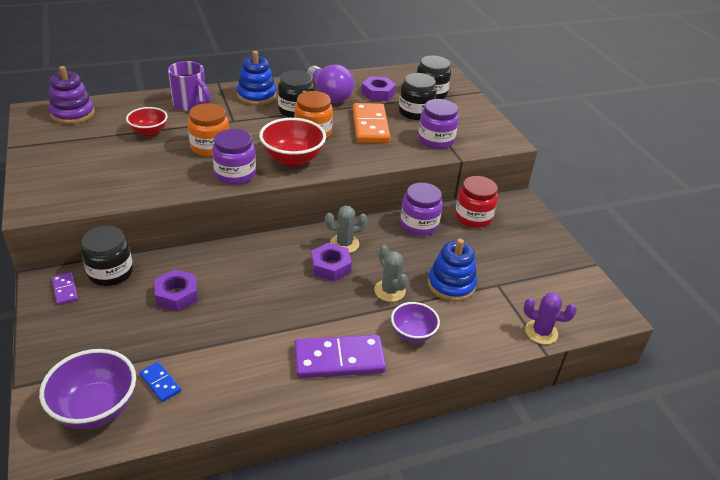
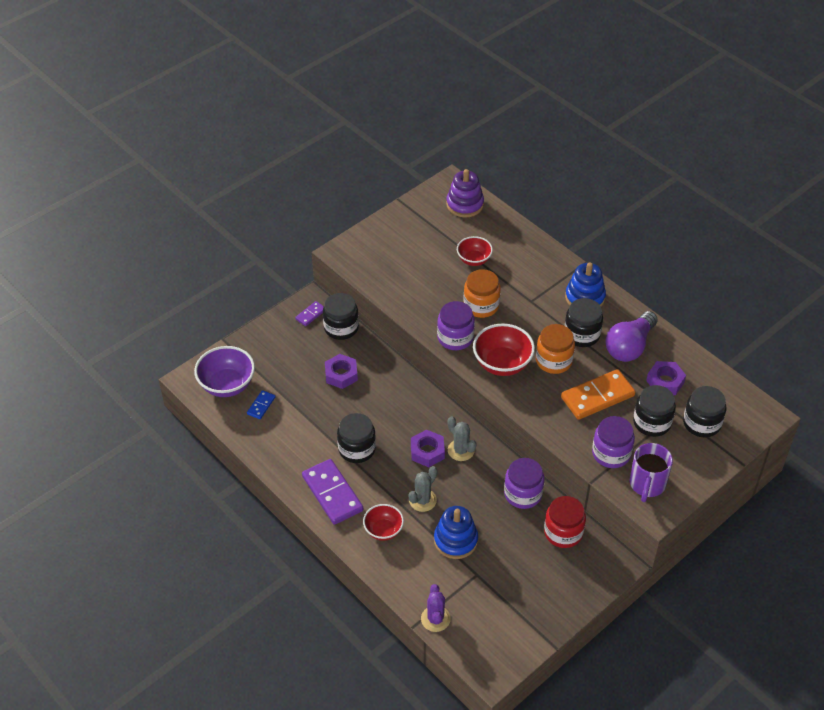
camera: 70 degrees right, 10 degrees up
(190, 104) = (534, 263): purple mug -> purple mug (647, 484)
(290, 317) = (357, 449): none -> black jar
(413, 334) = (383, 530): purple bowl -> red bowl

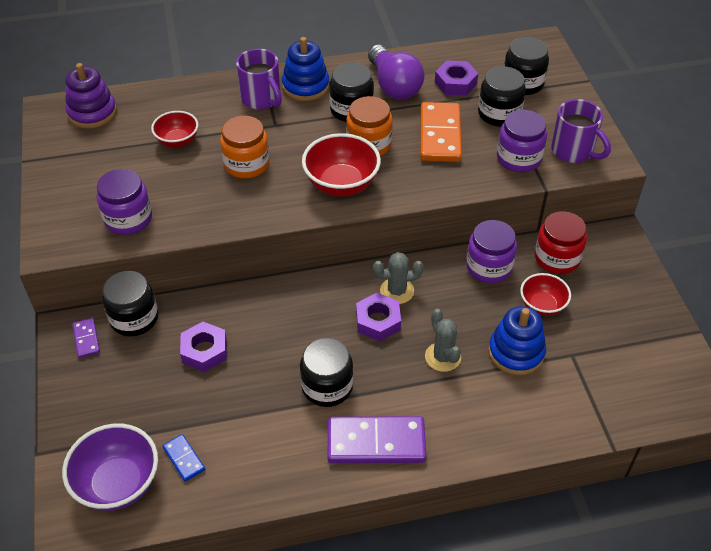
camera: 60 degrees left, 0 degrees up
(383, 530) = (462, 414): red bowl -> red bowl (542, 306)
(435, 619) = (613, 421): purple cactus -> none
(455, 337) = (273, 205): purple jar -> purple jar (128, 219)
(550, 281) = (262, 99): none -> purple mug

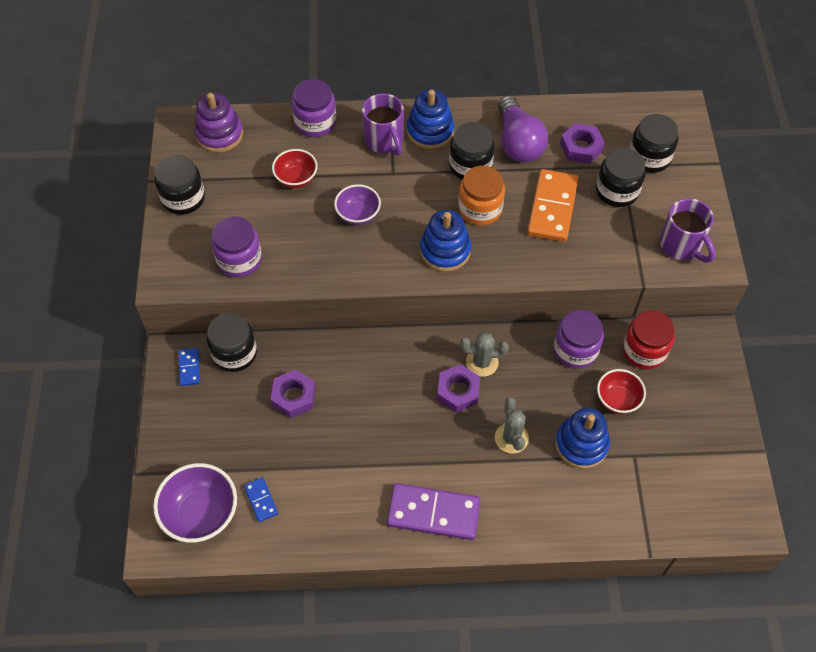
camera: 10 degrees right, 10 degrees up
(86, 339) = (189, 368): purple domino -> blue domino
(246, 164) = (358, 215): orange jar -> purple bowl
(327, 386) = (399, 450): black jar -> black jar (183, 198)
(341, 184) = (445, 251): red bowl -> blue stacking toy
(518, 158) = (624, 246): purple jar -> purple jar (315, 122)

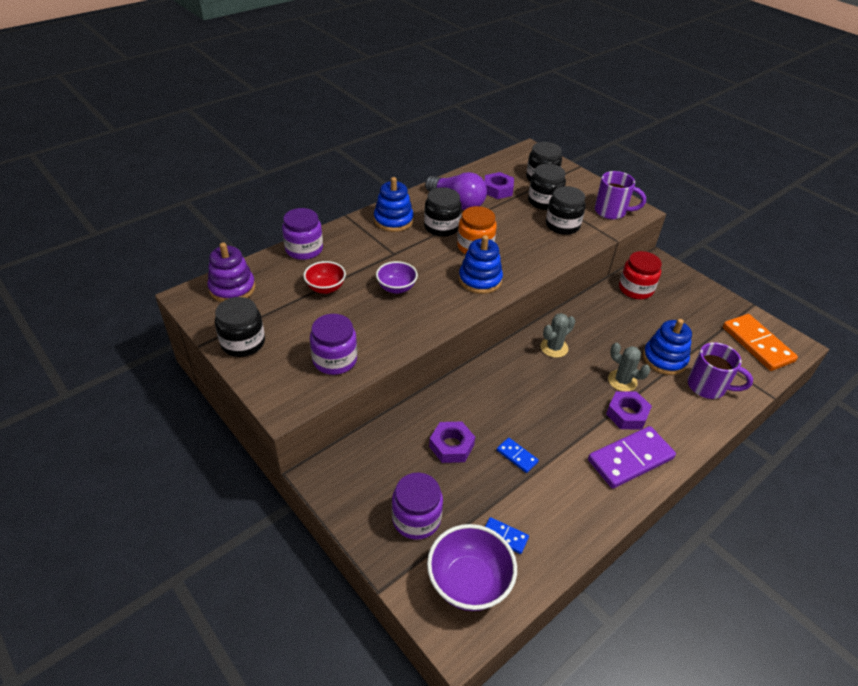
camera: 40 degrees left, 15 degrees down
(189, 368) = (346, 477): blue domino -> blue domino (517, 456)
(234, 353) = (374, 444): black jar -> black jar (562, 225)
(384, 141) = (367, 238): purple mug -> purple mug (708, 387)
(458, 391) = (559, 373): purple nut -> purple nut (627, 414)
(552, 208) = (518, 226): orange domino -> orange domino (757, 344)
(575, 350) = (599, 309): purple jar -> purple jar (416, 518)
(617, 399) = (653, 322): red bowl -> none

